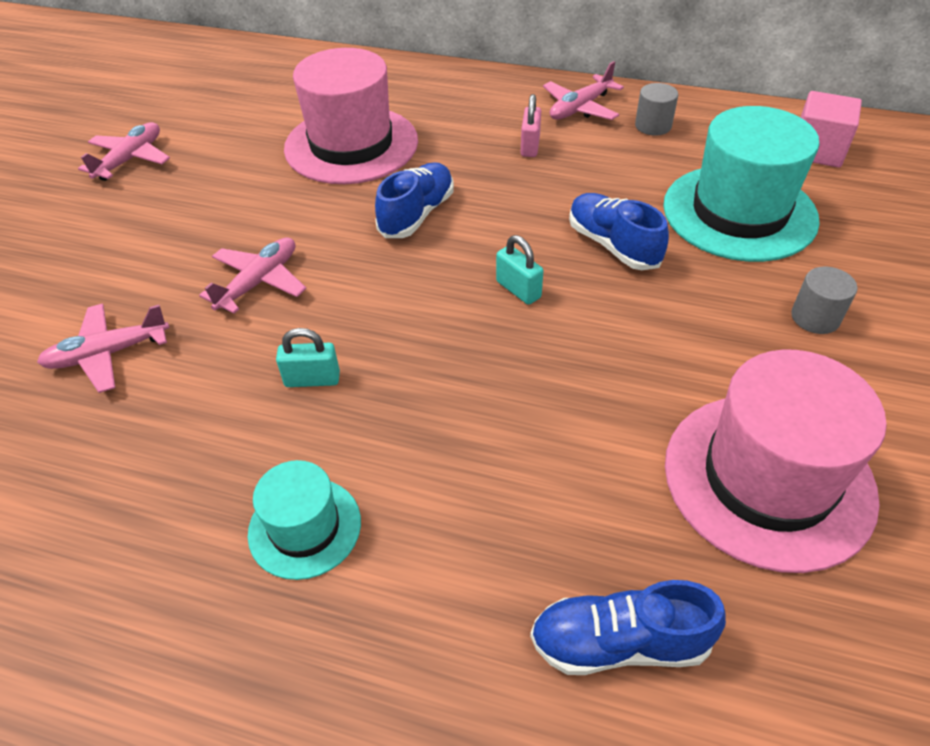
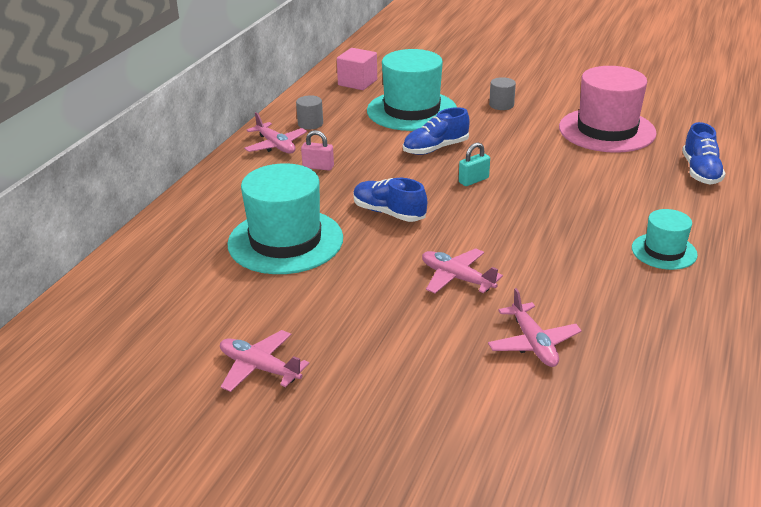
camera: 85 degrees left, 15 degrees down
(312, 379) = (553, 252): turquoise padlock -> none
(351, 145) = (285, 241): pink hat -> turquoise hat

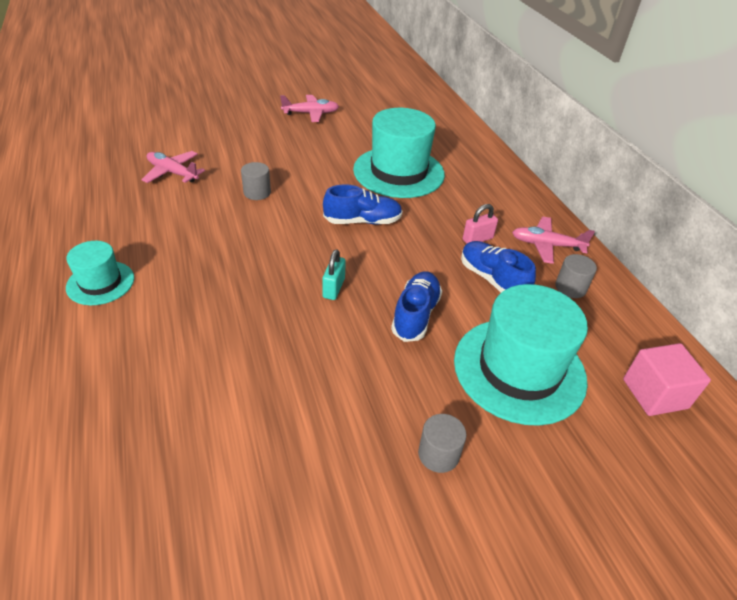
camera: 135 degrees right, 10 degrees up
(457, 278) = (257, 192): pink plane -> grey cylinder
(607, 130) = (250, 474): pink hat -> none
(700, 171) = (79, 439): blue shoe -> blue shoe (492, 279)

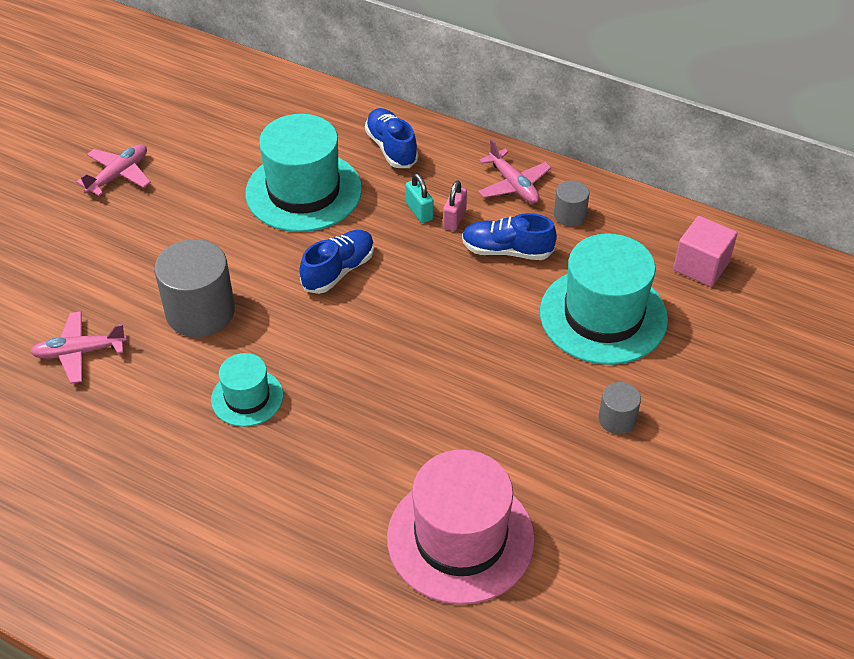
camera: 40 degrees left, 5 degrees up
(100, 283) = (193, 505): turquoise hat -> turquoise hat (247, 397)
(207, 439) = (460, 538): none -> pink hat
(257, 192) = (200, 311): grey cylinder -> grey cylinder, size x1.98
(333, 288) = (396, 354): turquoise padlock -> turquoise padlock (419, 211)
(415, 315) = (486, 327): blue shoe -> blue shoe (391, 148)
(546, 245) = (513, 185): pink plane -> pink plane turned 90 degrees counterclockwise

